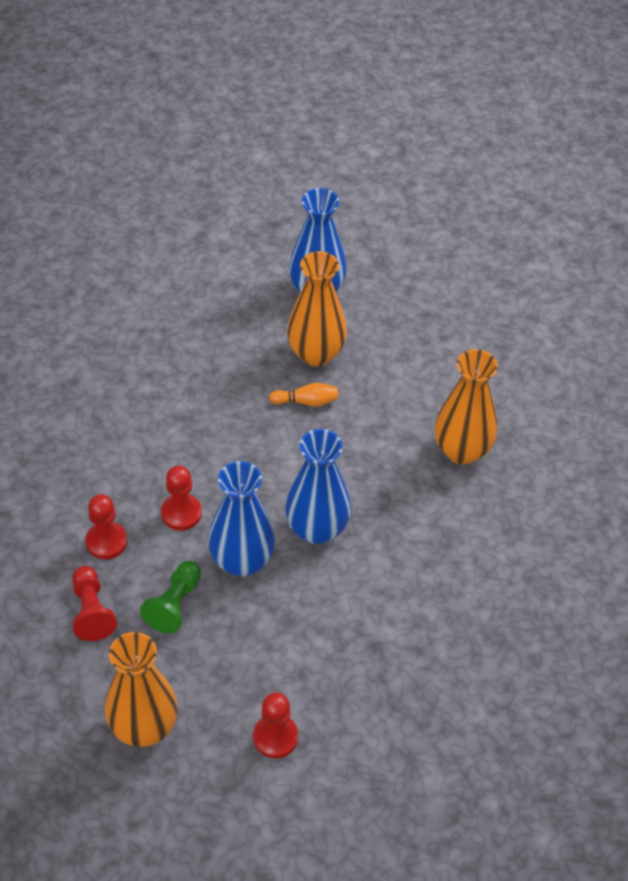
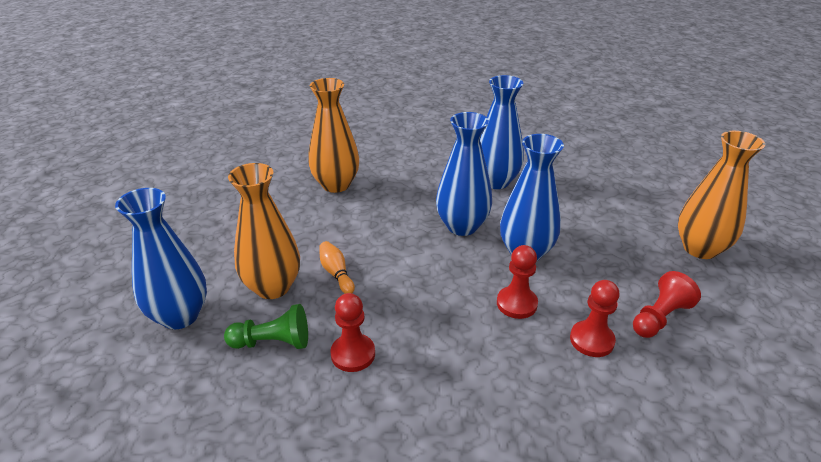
camera: 115 degrees left, 15 degrees down
(174, 604) = (599, 272): green pawn -> green pawn (273, 342)
(275, 737) = (630, 193): red pawn -> red pawn (353, 354)
(383, 607) = (495, 181): none -> blue vase

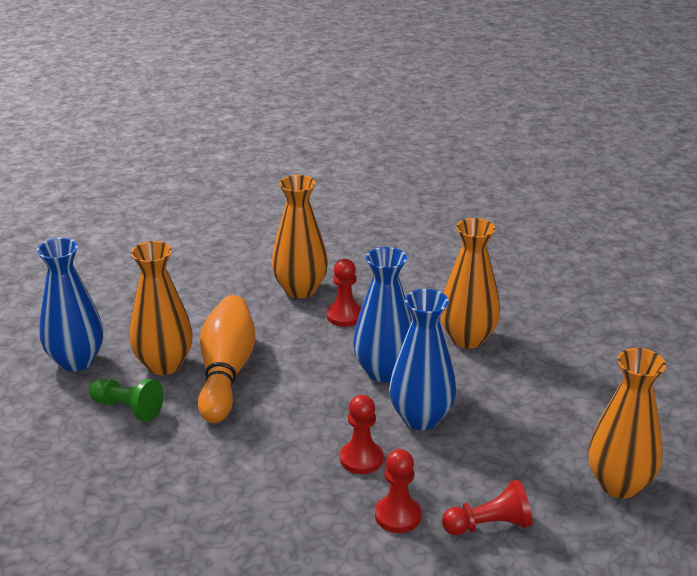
camera: 30 degrees right, 5 degrees down
(336, 273) = (226, 372): orange bowling pin -> orange bowling pin, size x2.28
(353, 354) = (181, 442): red pawn -> red pawn (344, 316)
(495, 181) = (467, 338): blue vase -> orange vase

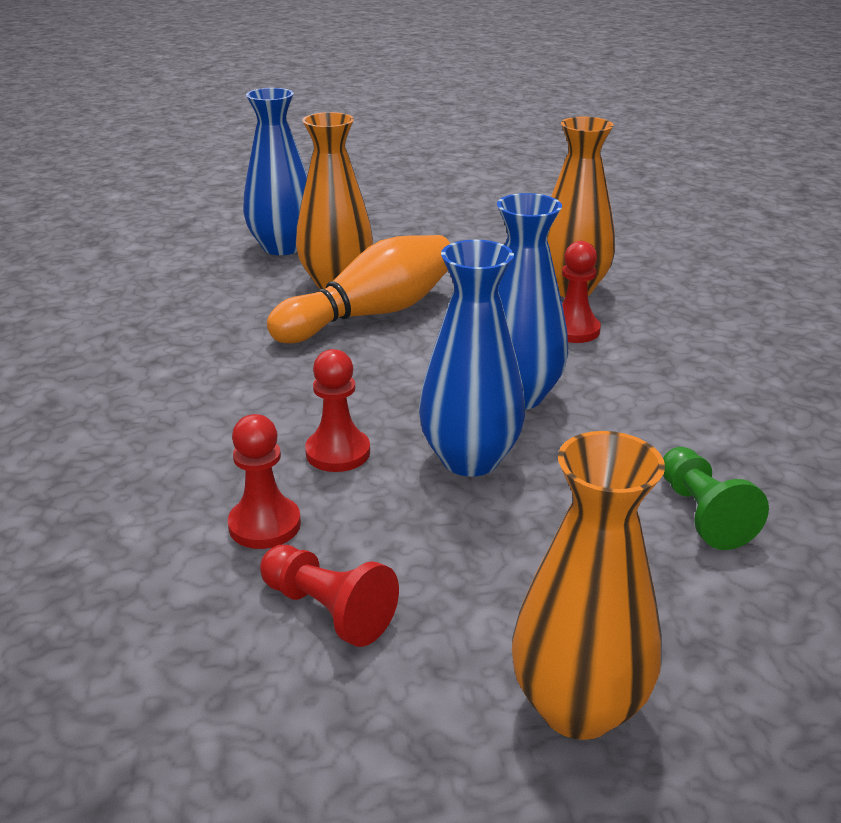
camera: 50 degrees right, 0 degrees up
(128, 408) = (247, 296): green pawn -> green pawn (702, 514)
(467, 338) = (678, 422): orange vase -> none

